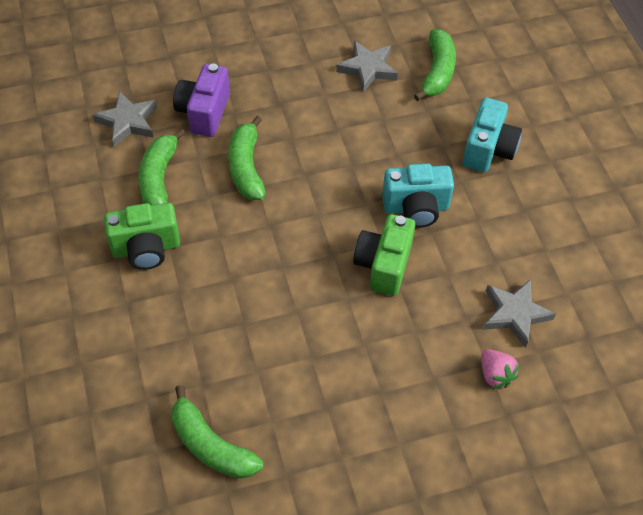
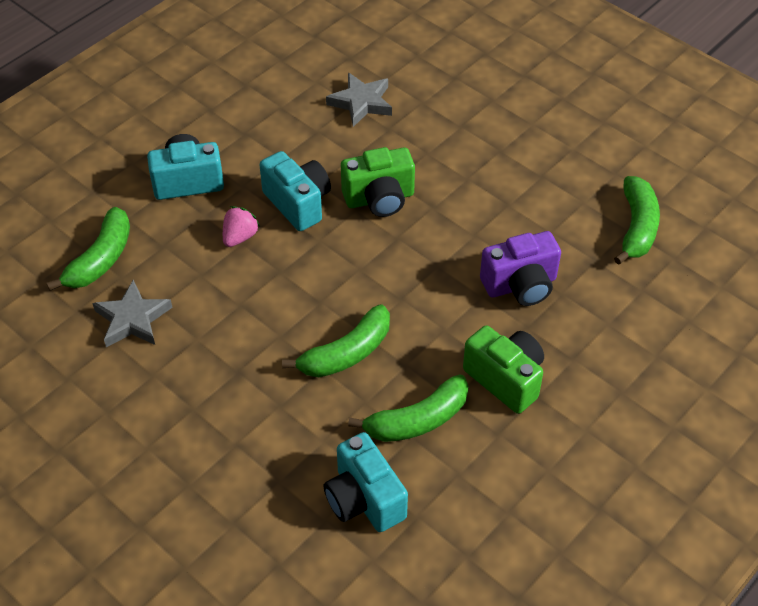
camera: 120 degrees left, 5 degrees down
(128, 122) = (364, 499): grey star -> turquoise camera
(204, 113) = (299, 433): purple camera -> purple camera (520, 285)
(437, 72) = (101, 259): green banana -> green banana turned 135 degrees clockwise
(495, 375) = (427, 95): pink strawberry -> pink strawberry (240, 237)

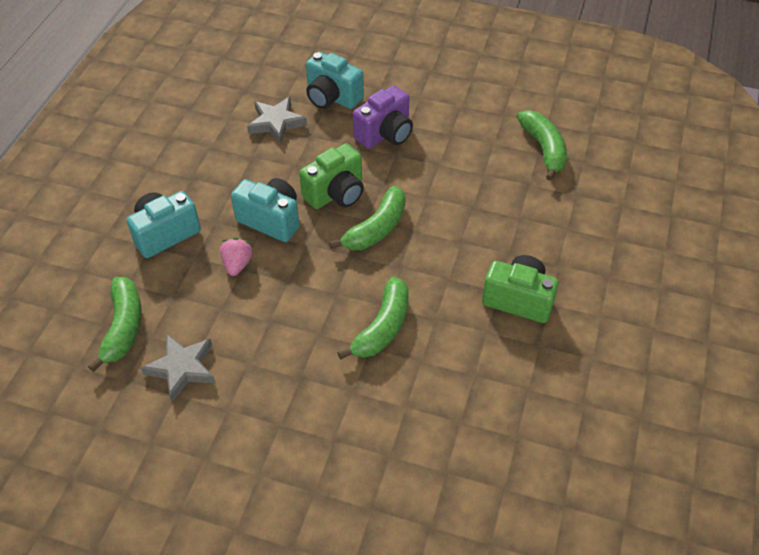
camera: 25 degrees left, 0 degrees up
(364, 499) = (468, 441): turquoise camera -> turquoise camera (332, 97)
(417, 420) = (471, 359): green banana -> green banana (376, 229)
(520, 285) = (486, 222): purple camera -> purple camera (385, 134)

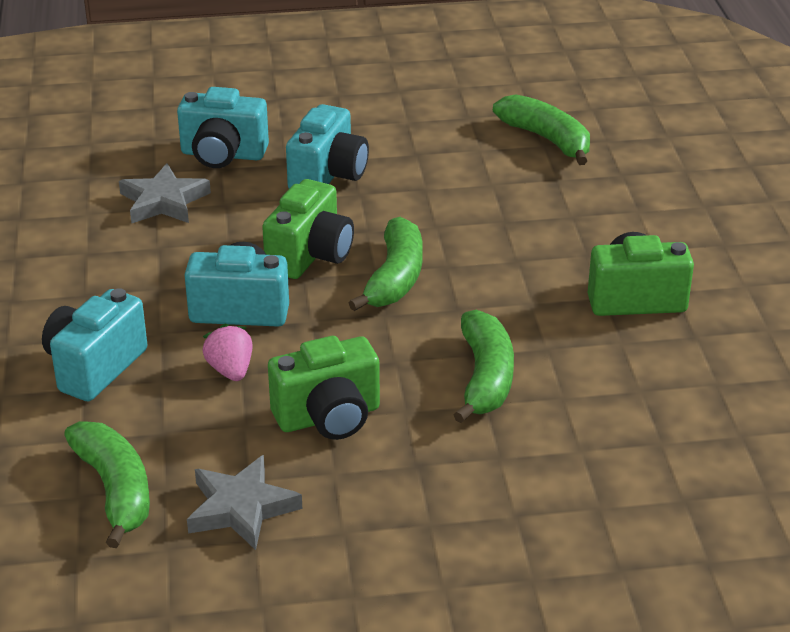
camera: 25 degrees left, 15 degrees down
(271, 321) = (328, 417): none -> green camera
(385, 134) = (328, 175): purple camera -> turquoise camera

